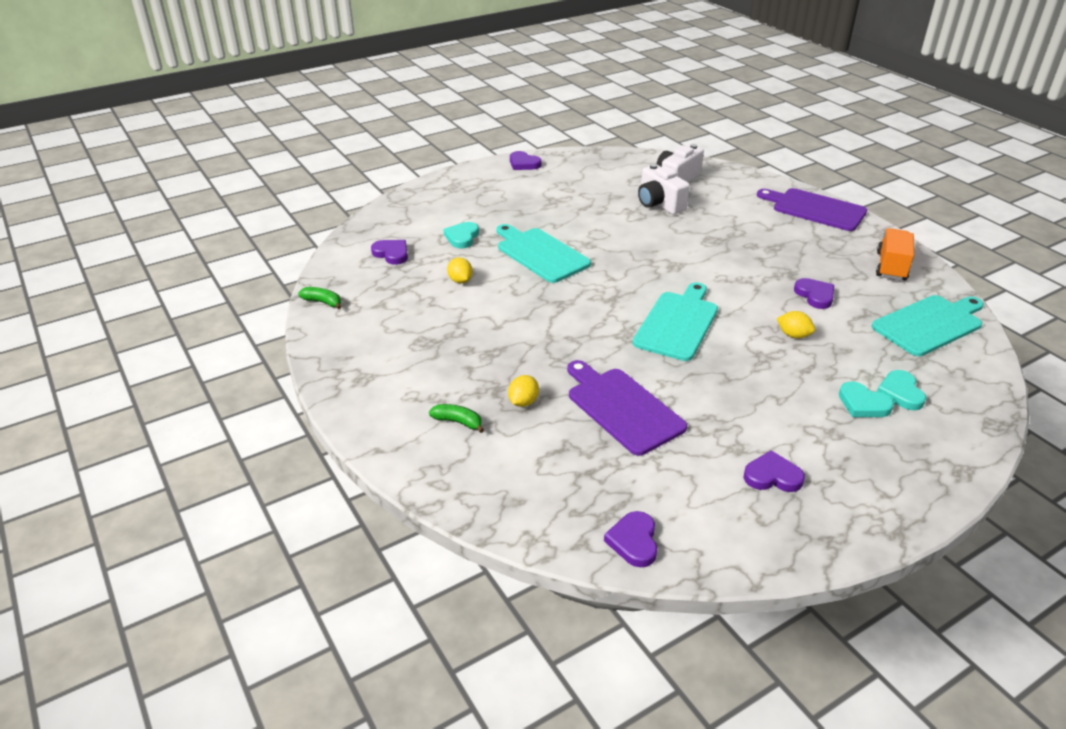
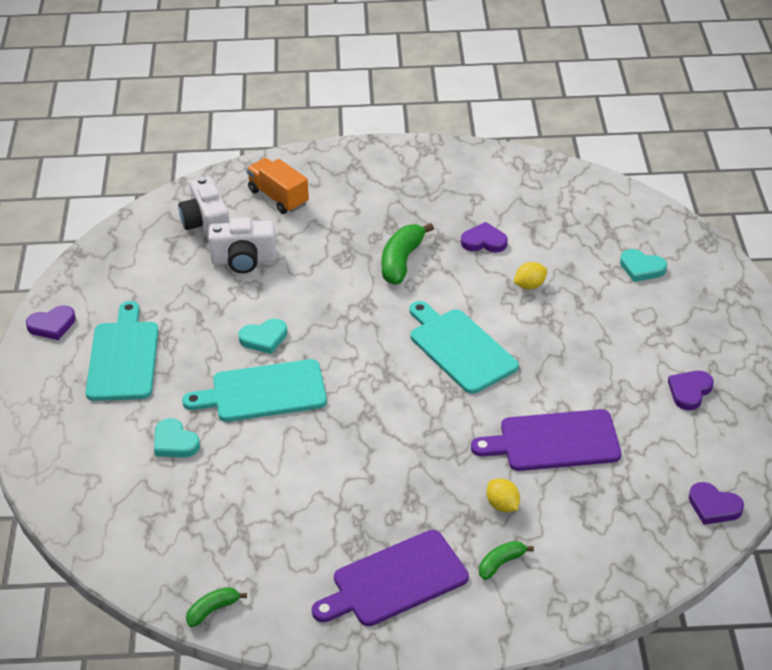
camera: 60 degrees left, 5 degrees up
(391, 254) = (158, 516): purple heart -> none
(460, 281) = (263, 476): yellow lemon -> none
(741, 265) = (401, 261): none -> green banana
(815, 209) = (349, 163): purple cutting board -> purple cutting board (395, 580)
(863, 404) = (641, 296): turquoise heart -> turquoise heart (264, 338)
(891, 266) = (477, 173): orange truck -> orange truck (278, 197)
(930, 324) = (571, 201): turquoise cutting board -> turquoise cutting board (123, 357)

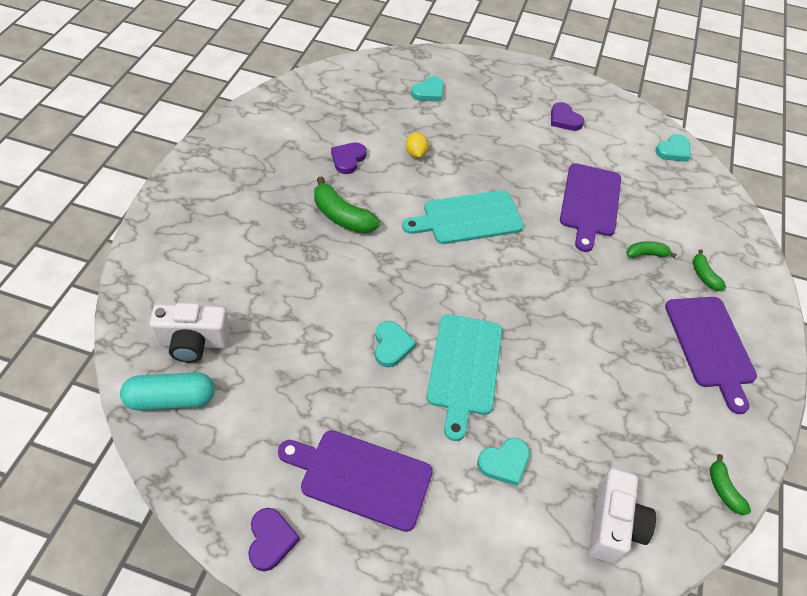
camera: 75 degrees left, 10 degrees up
(123, 357) = (361, 477): turquoise cutting board -> purple cutting board
(148, 233) = (171, 399): none -> turquoise capsule
(244, 260) = (270, 328): white camera -> white camera (613, 525)
(278, 197) = (193, 272): orange truck -> none
(502, 505) = (646, 254): yellow lemon -> green banana
(714, 506) = (673, 151): purple heart -> turquoise heart

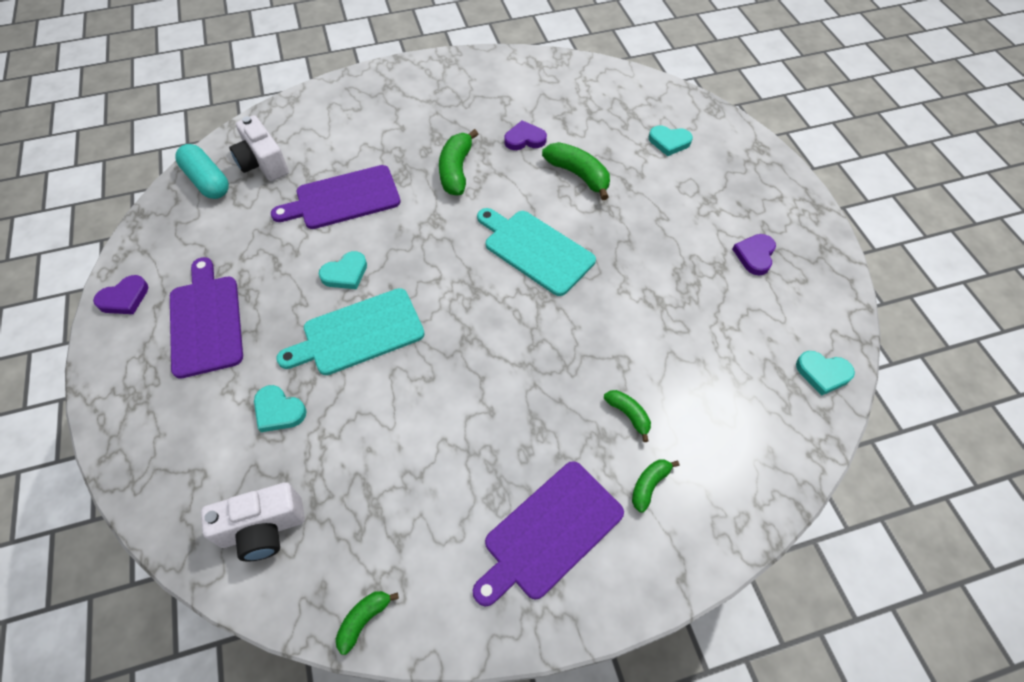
camera: 60 degrees right, 5 degrees up
(416, 153) = (578, 175): yellow lemon -> green banana
(590, 203) = (653, 332): purple cutting board -> purple cutting board (343, 198)

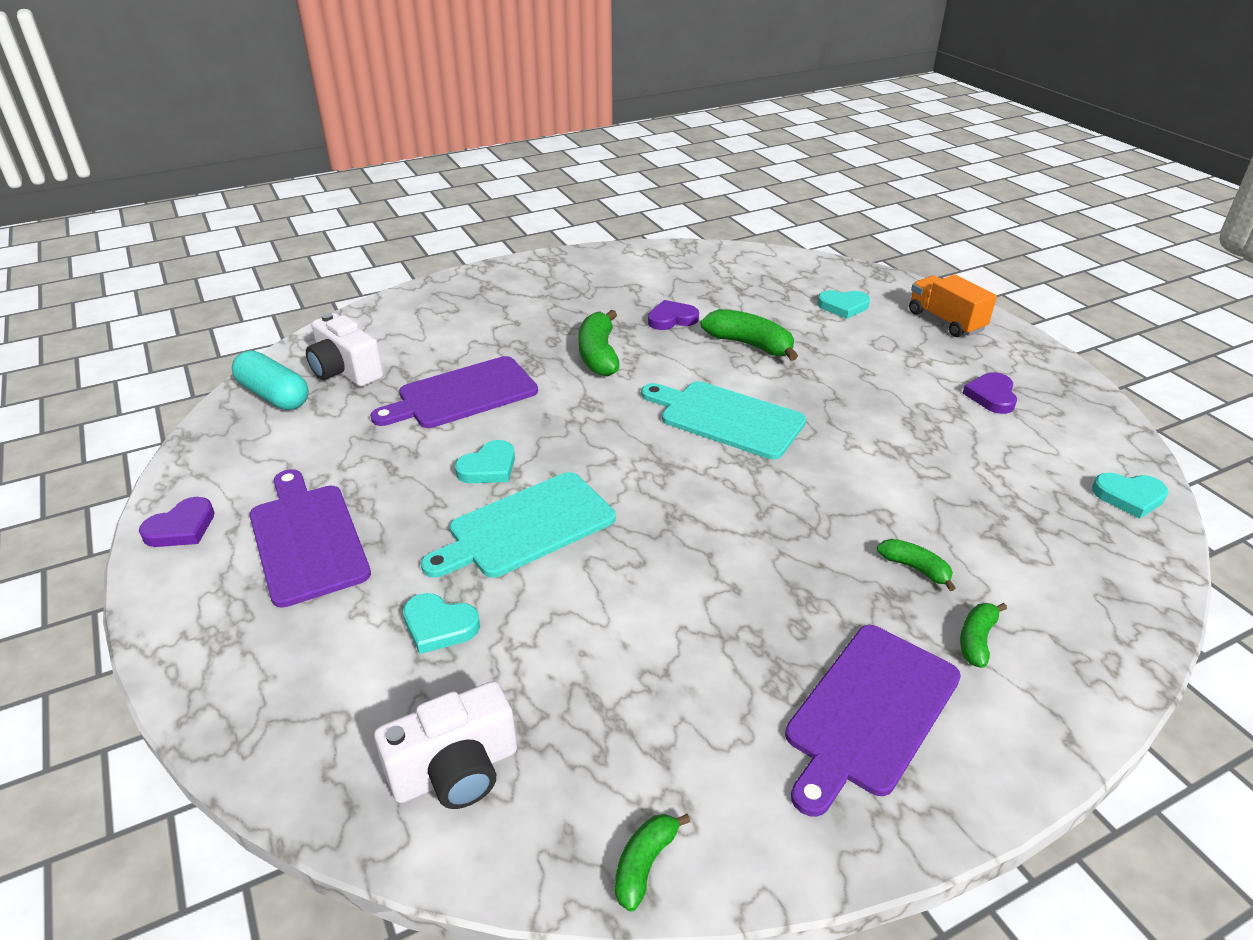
camera: 10 degrees left, 20 degrees down
(749, 169) = (945, 321): none -> orange truck

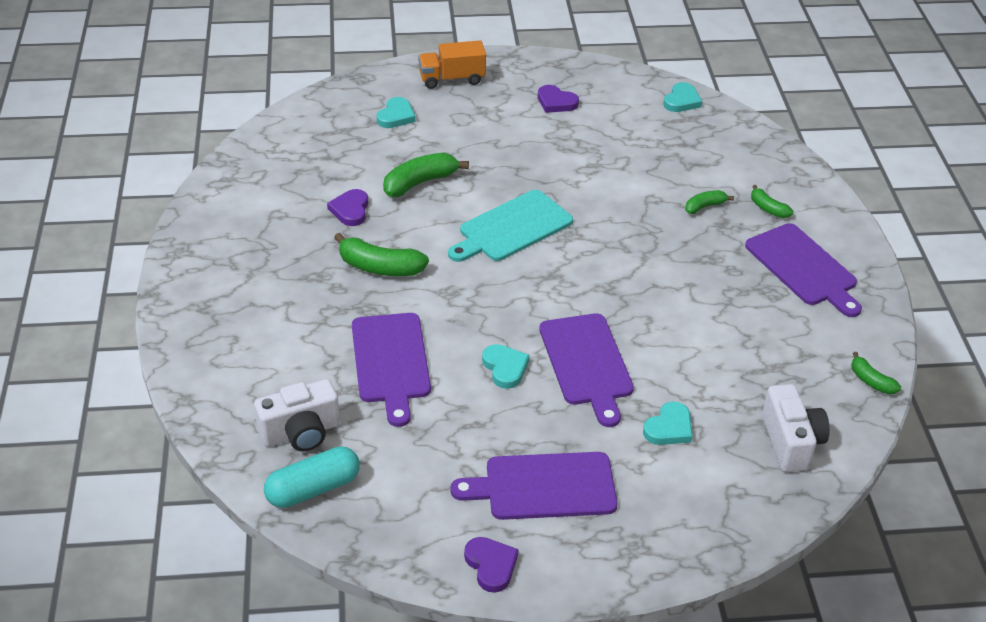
camera: 70 degrees left, 5 degrees up
(526, 527) = (587, 363): turquoise cutting board -> purple cutting board

